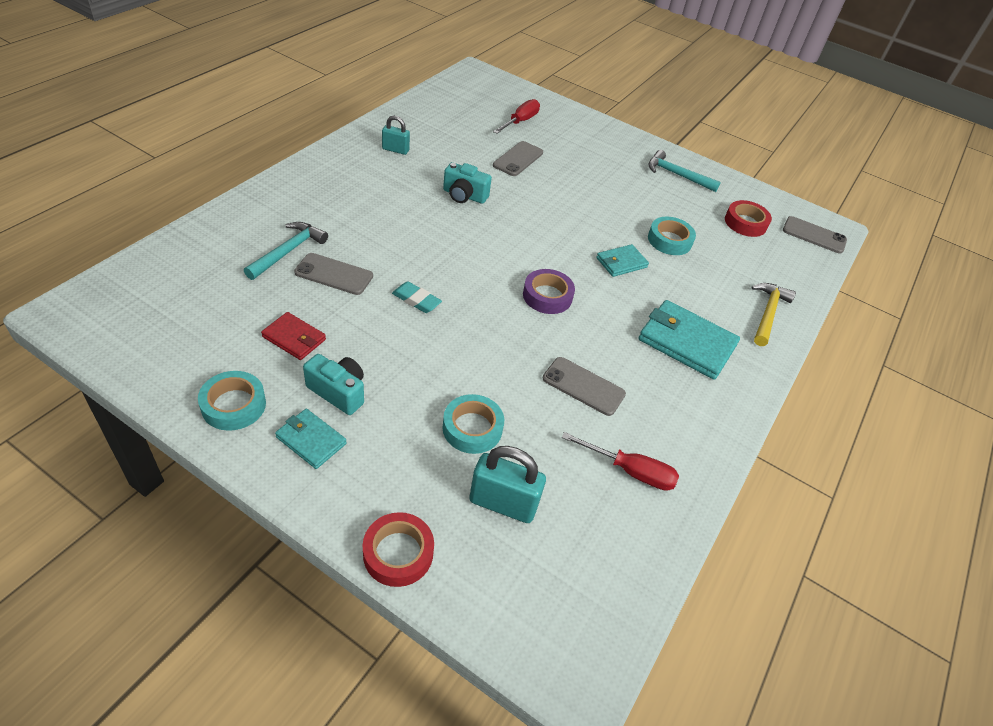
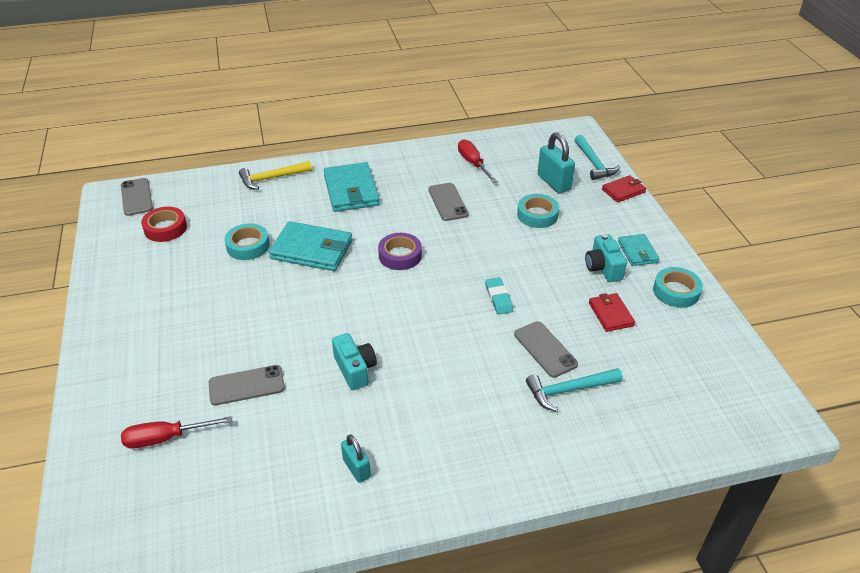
camera: 130 degrees left, 5 degrees down
(398, 553) = (623, 191): red tape -> red wallet
(621, 263) = (312, 250): turquoise wallet -> turquoise wallet, size x1.77
(677, 175) = (133, 291): turquoise hammer -> turquoise hammer (594, 163)

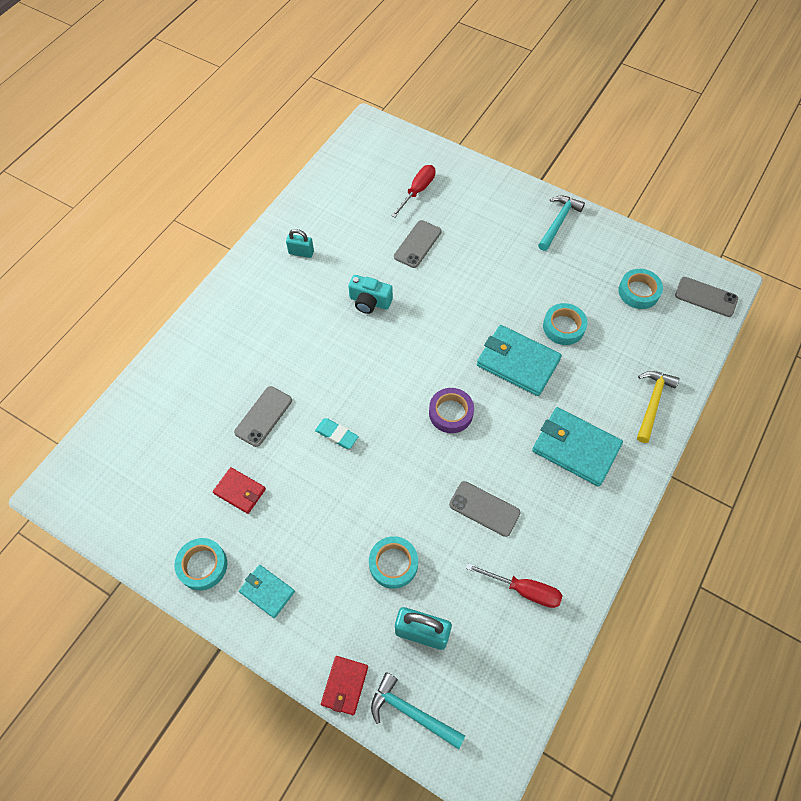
camera: 135 degrees right, 20 degrees up
(165, 228) = (638, 292): red tape -> turquoise tape
(312, 250) = (517, 362): turquoise wallet -> turquoise wallet turned 60 degrees clockwise
(545, 349) = (263, 416): grey phone -> grey phone turned 75 degrees counterclockwise
(569, 390) = (221, 396): turquoise hammer -> turquoise hammer (558, 222)
(603, 268) = (282, 541): turquoise camera -> none

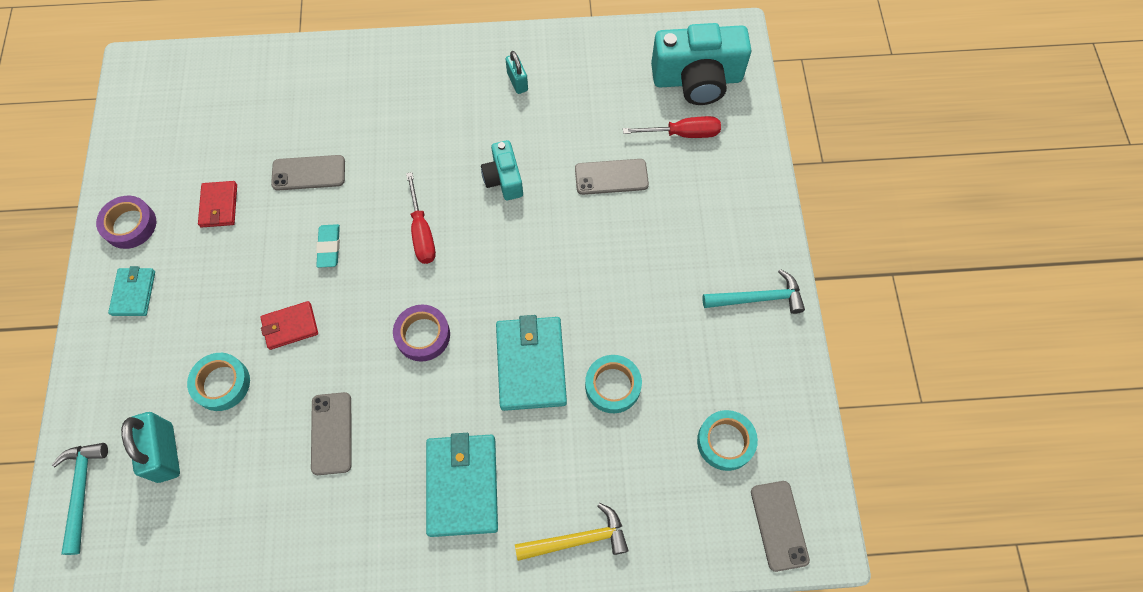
camera: 55 degrees right, 5 degrees up
(202, 565) = (130, 225): turquoise tape -> purple tape
(345, 685) = (79, 416): red wallet -> red wallet (290, 326)
(385, 161) = (697, 79): none -> turquoise camera
(524, 590) = (263, 524): red screwdriver -> red screwdriver (422, 232)

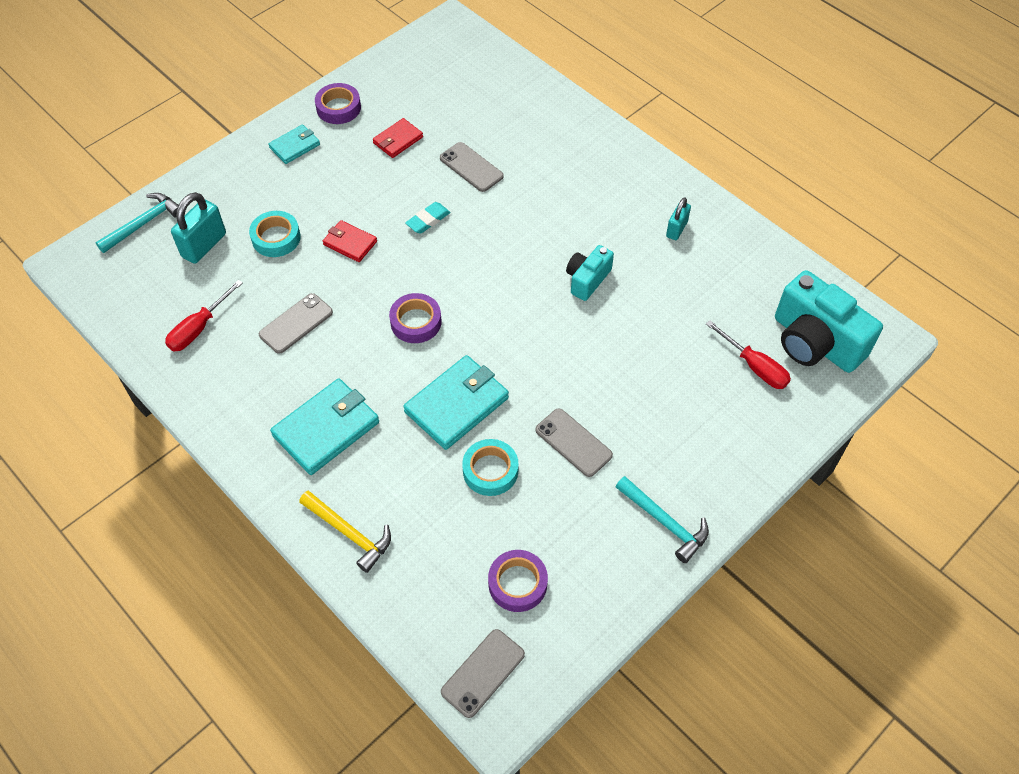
camera: 50 degrees right, 10 degrees down
(422, 232) = (493, 263): red screwdriver -> red screwdriver (199, 328)
(611, 177) = (663, 346): grey phone -> grey phone (573, 442)
(725, 442) = (517, 583): turquoise tape -> purple tape

